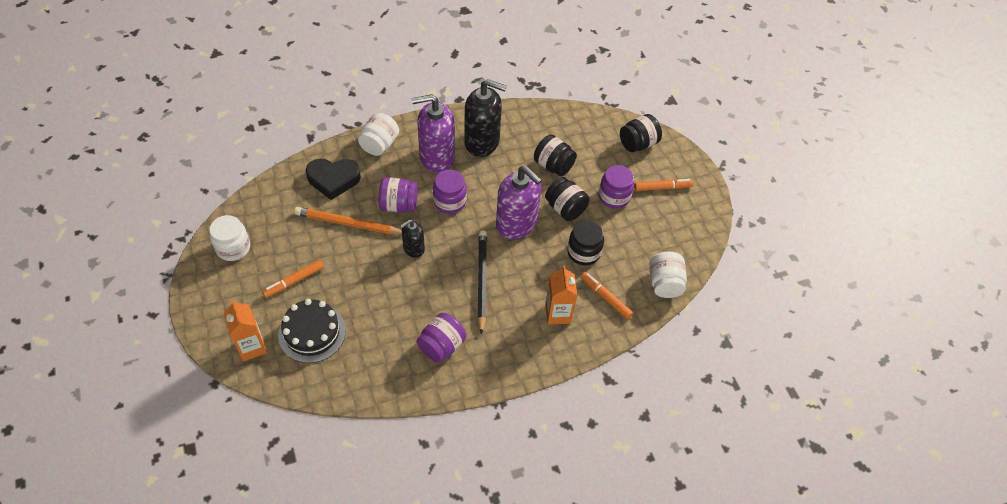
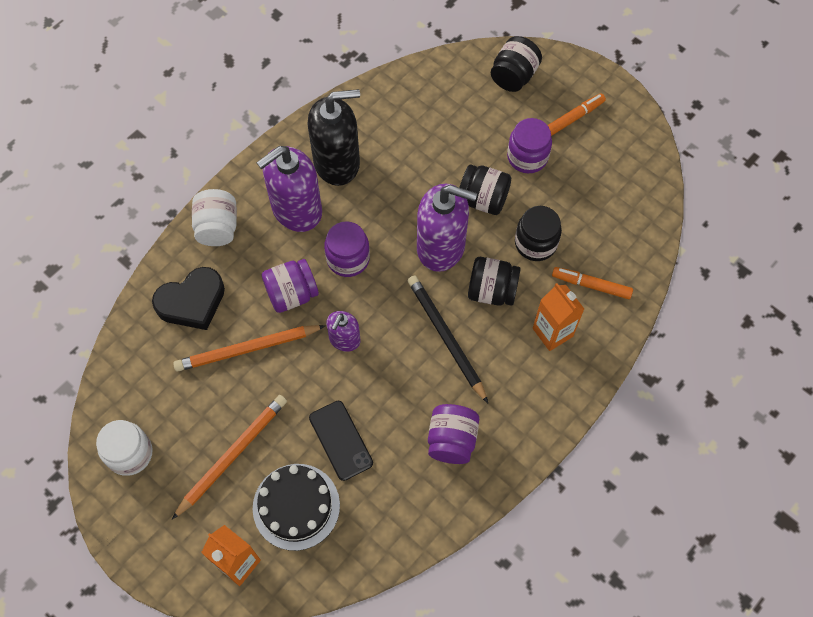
camera: 25 degrees left, 10 degrees up
(294, 281) = (232, 455): orange marker -> orange pencil
(368, 308) = (341, 440): none -> black phone
(413, 248) = (344, 340): black soap dispenser -> purple soap dispenser
(553, 165) = (437, 152): black jar -> black jar (491, 291)
(664, 283) = (642, 235): white jar -> none

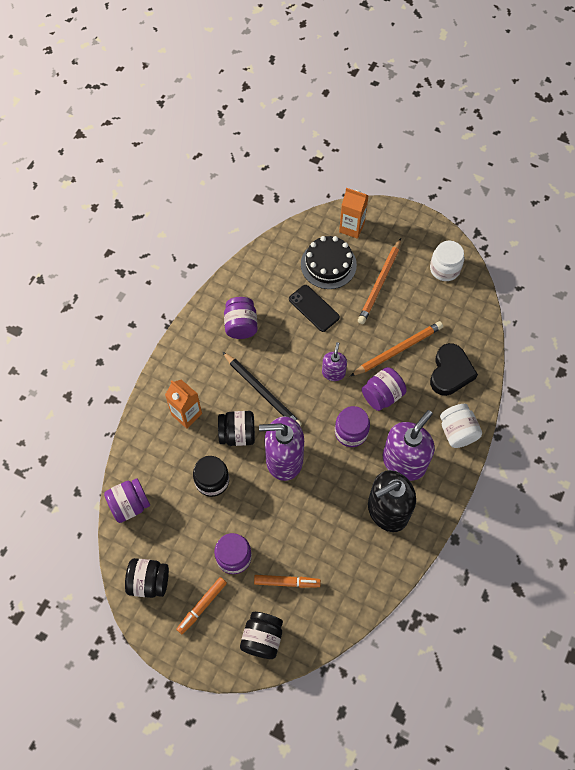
camera: 165 degrees right, 0 degrees up
(192, 302) = (450, 372): black heart -> black heart turned 150 degrees clockwise
(483, 199) = (261, 508): black jar -> black jar (149, 581)
(591, 285) = (163, 457): orange marker -> orange marker (287, 582)
(641, 240) = (129, 505): none -> purple jar

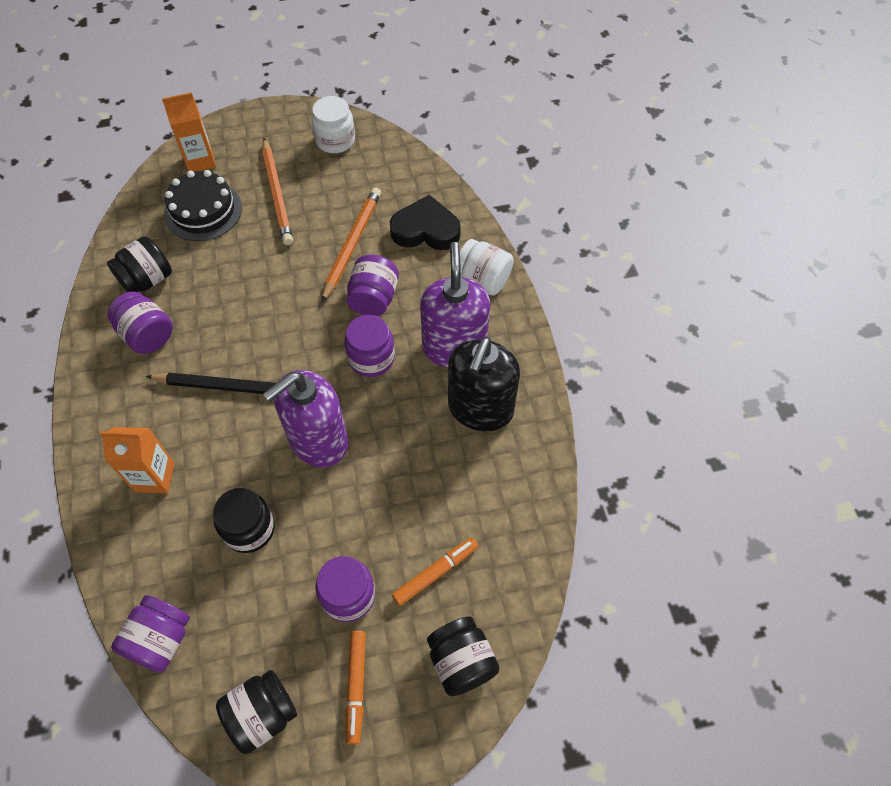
camera: 40 degrees left, 5 degrees down
(237, 434) = (239, 454): black jar -> black jar (147, 280)
(313, 308) = (222, 263): black phone -> none
(333, 372) = (300, 312): purple soap dispenser -> none
(450, 372) = (425, 230): black heart -> black heart turned 60 degrees counterclockwise

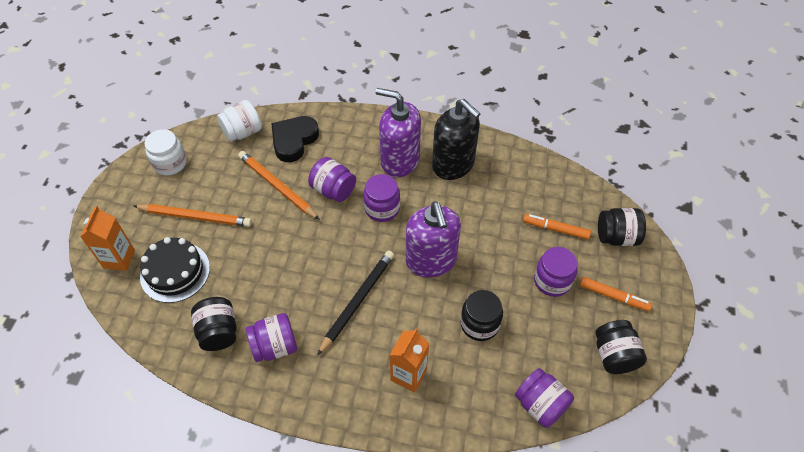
camera: 65 degrees left, 5 degrees down
(435, 573) = (555, 229): orange marker -> orange marker turned 60 degrees counterclockwise
(483, 280) = (356, 126): white jar -> white jar (243, 132)

